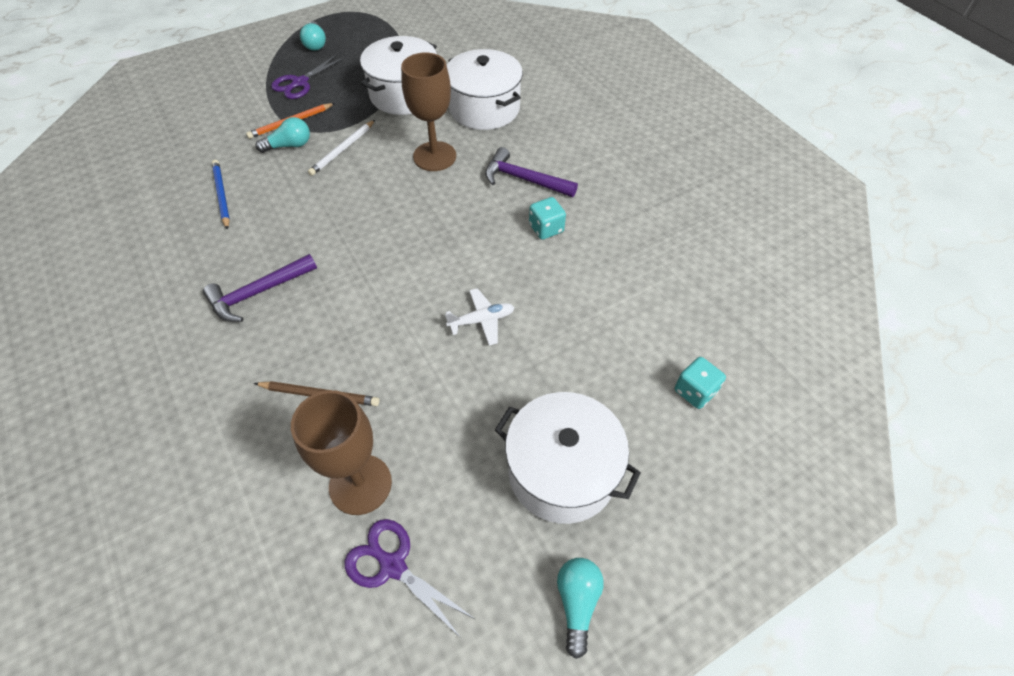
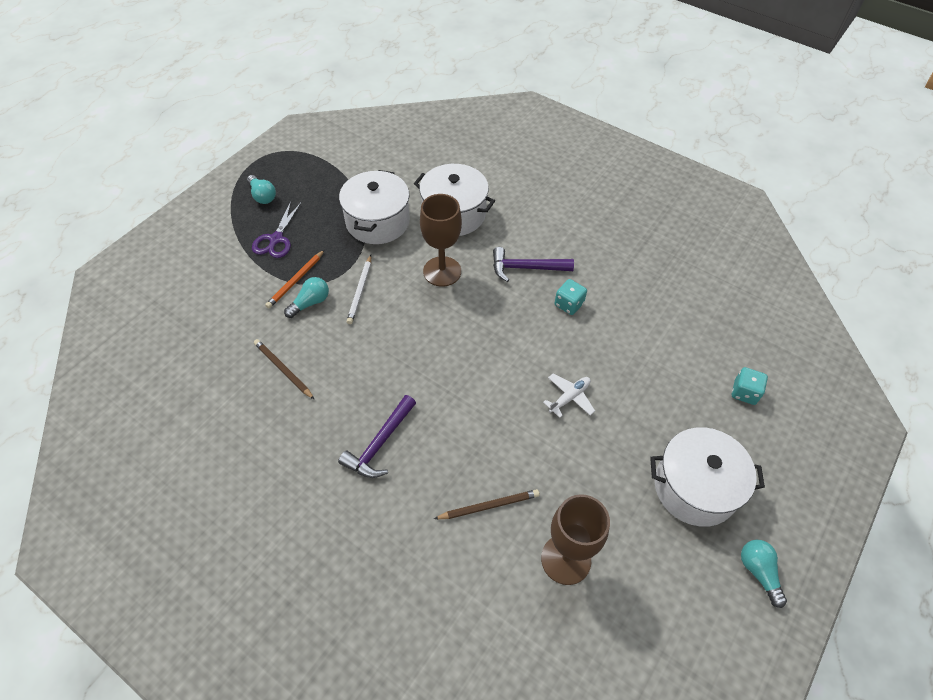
camera: 25 degrees left, 0 degrees up
(221, 195) = (283, 370): blue pencil -> brown pencil
(393, 566) = (627, 605): purple scissors -> none

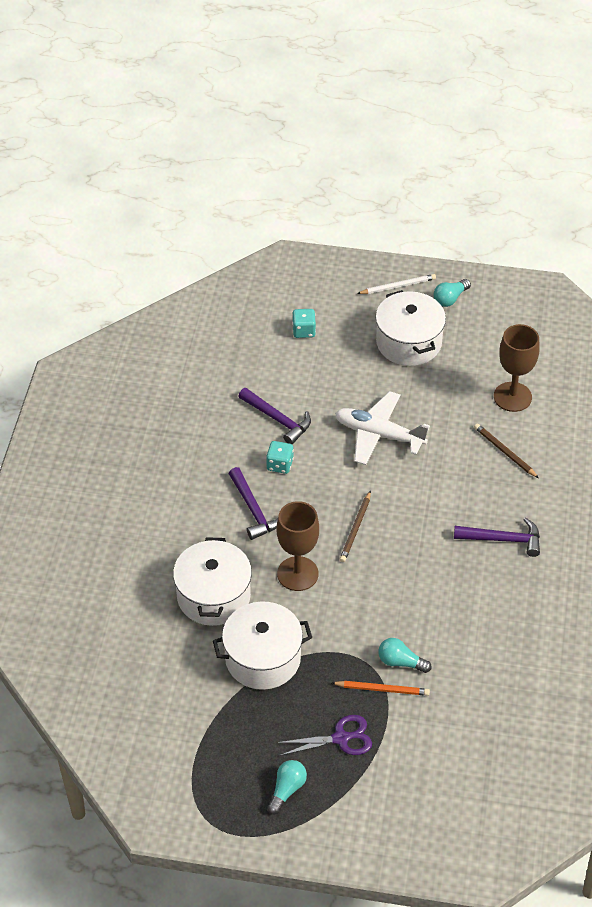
camera: 115 degrees left, 5 degrees down
(283, 370) = (483, 643): brown pencil -> brown pencil (356, 529)
(360, 291) = (361, 628): white pencil -> white pencil (398, 286)
(569, 397) = (379, 434): white plane -> white plane, size x1.88
(625, 324) = (278, 420): none -> purple hammer

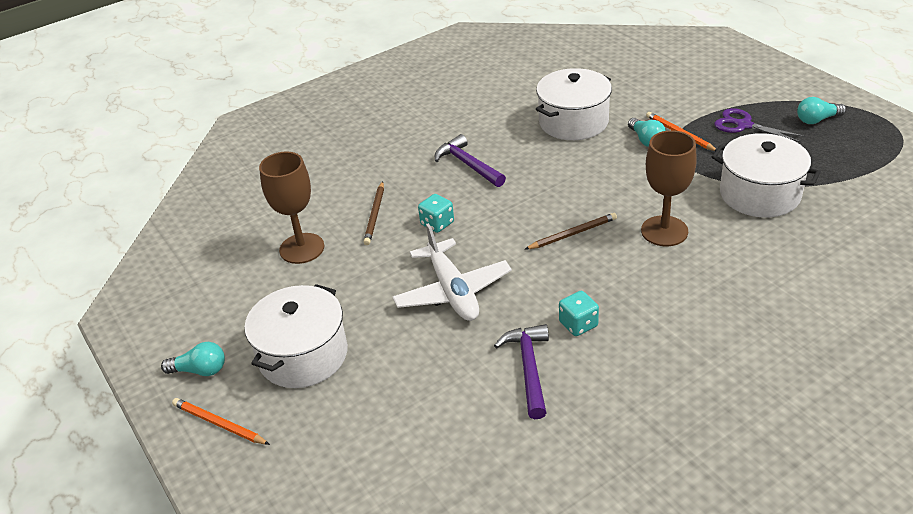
camera: 130 degrees left, 10 degrees down
(214, 596) = (763, 256): white pot -> white pot (573, 122)
(254, 510) = (650, 300): purple hammer -> none
(304, 331) = (379, 448): turquoise dice -> turquoise dice (437, 223)
(398, 286) = (219, 424): white pencil -> orange pencil

